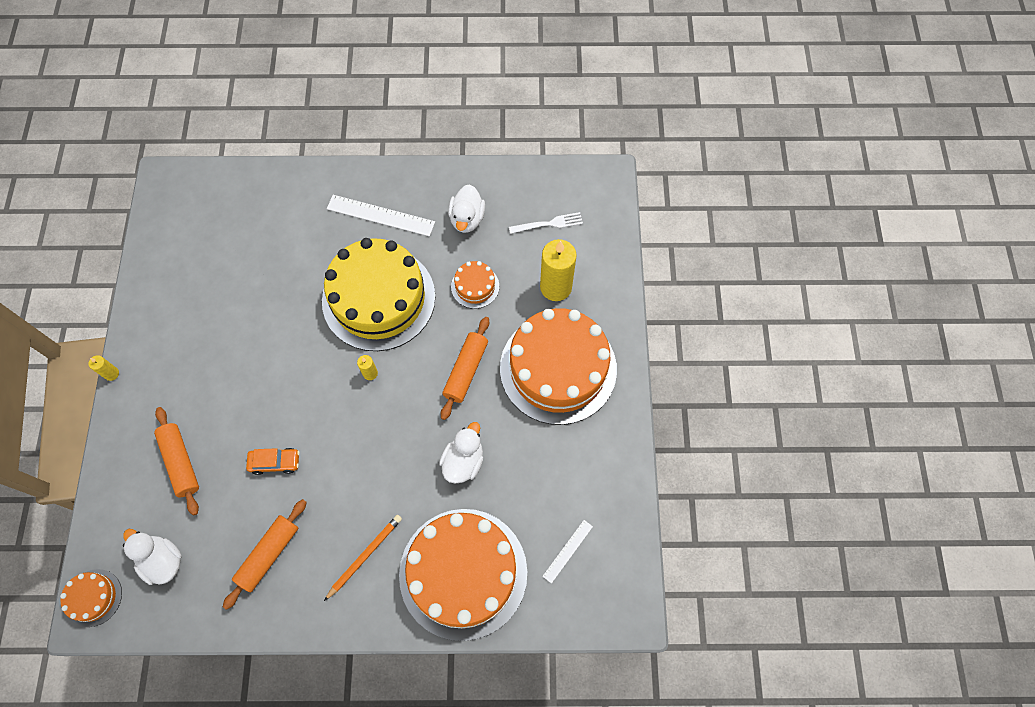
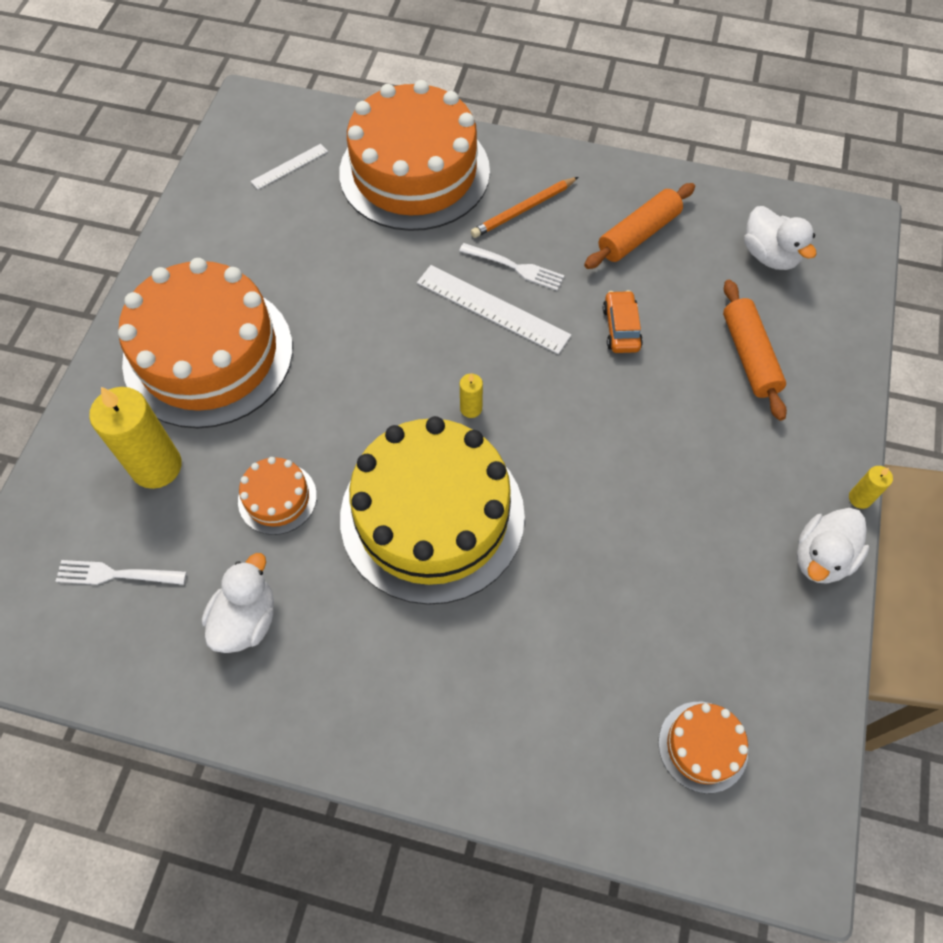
camera: 165 degrees left, 5 degrees down
(93, 597) = (851, 238): orange cake -> orange cake (703, 746)
(275, 462) = (621, 328): orange car -> orange car turned 75 degrees clockwise
(361, 497) = (515, 267): none -> white fork
(380, 215) = (392, 666): white ruler -> white ruler (493, 308)
(463, 461) = (376, 276): white duck -> white duck (821, 557)
(466, 371) = (335, 380): orange rolling pin -> none

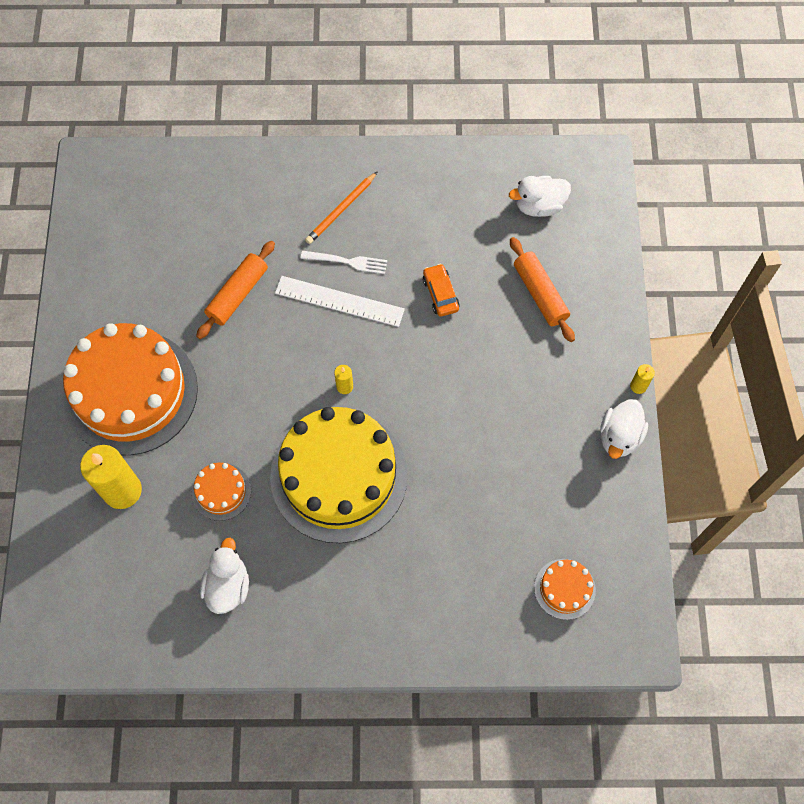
camera: 15 degrees left, 5 degrees up
(116, 574) = (122, 578): white fork -> none
(289, 166) = (141, 214): white ruler -> none
(414, 172) = (245, 196): orange cake -> none
(638, 235) = (436, 211): orange rolling pin -> orange rolling pin (237, 294)
(769, 255) = (539, 206): white duck -> white duck turned 120 degrees clockwise

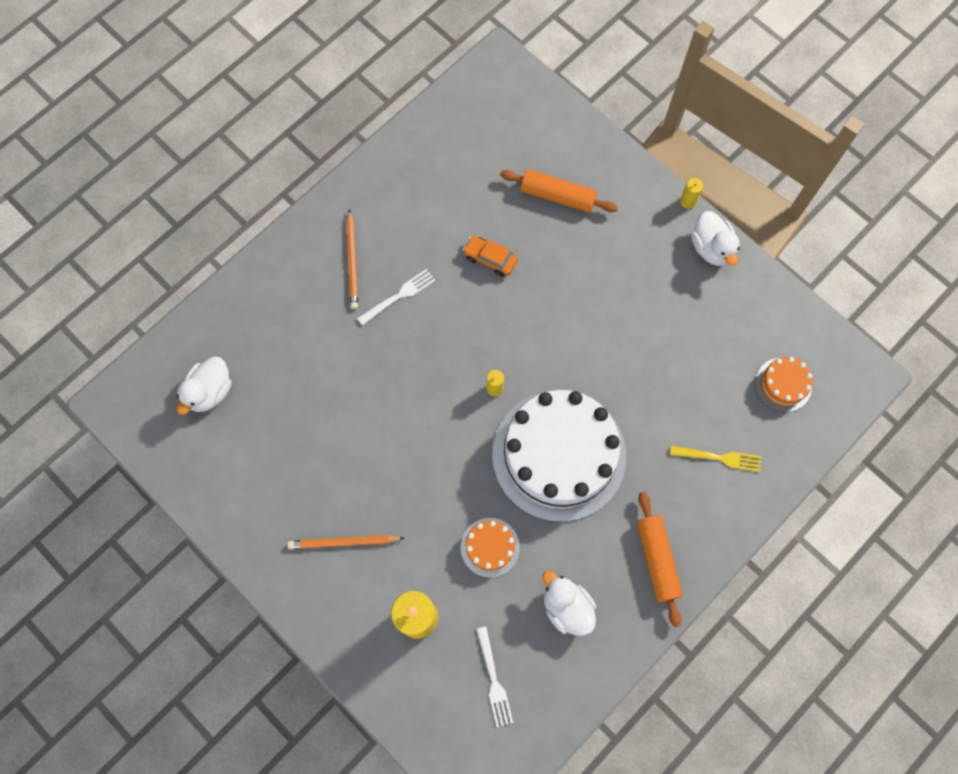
camera: 45 degrees left, 5 degrees up
(125, 583) = (494, 680): none -> white fork
(131, 392) = (344, 542): orange cake -> orange pencil
(237, 294) = (344, 395): orange rolling pin -> orange rolling pin (657, 560)
(339, 301) = (424, 330): white ruler -> none
(339, 476) = (559, 455): yellow cake -> white cake
(454, 593) = (719, 458): none -> yellow fork
(539, 206) = (490, 132): white duck -> white duck (210, 391)

